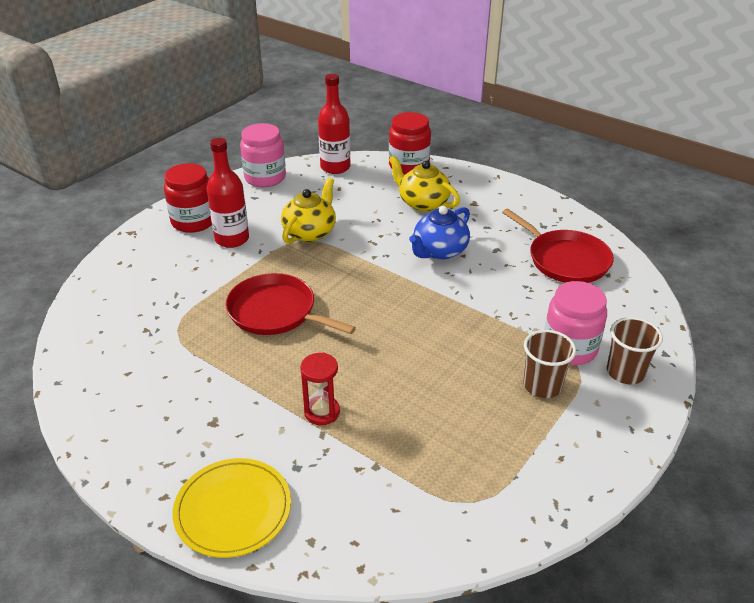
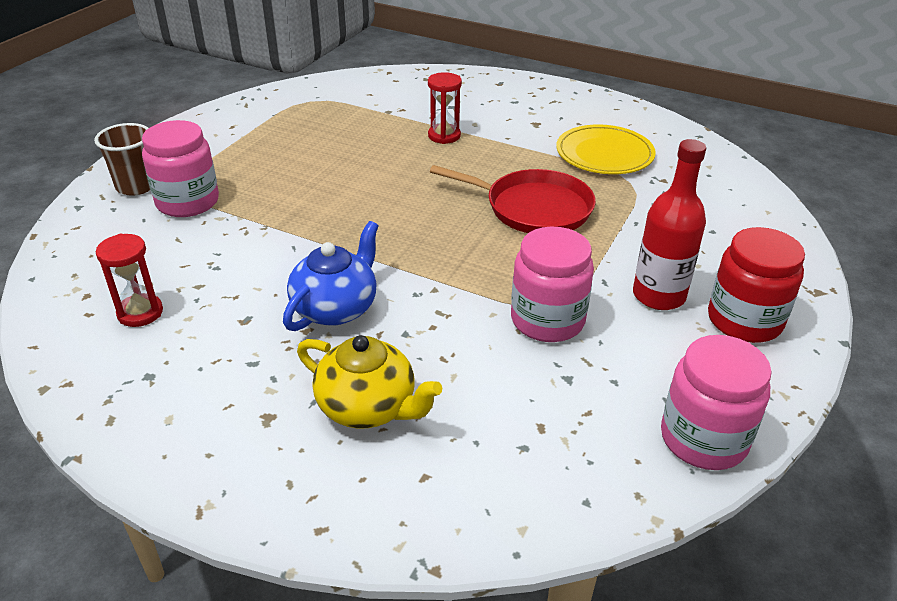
camera: 170 degrees right, 0 degrees up
(233, 510) = (487, 86): yellow plate -> yellow plate (604, 154)
(310, 232) = (547, 320): yellow teapot -> pink jar
(335, 167) = (575, 493): red bottle -> none
(409, 166) = (408, 522): red jar -> none
(542, 386) = (231, 169): brown cup -> none
(565, 260) = (140, 313): red pan -> red hourglass

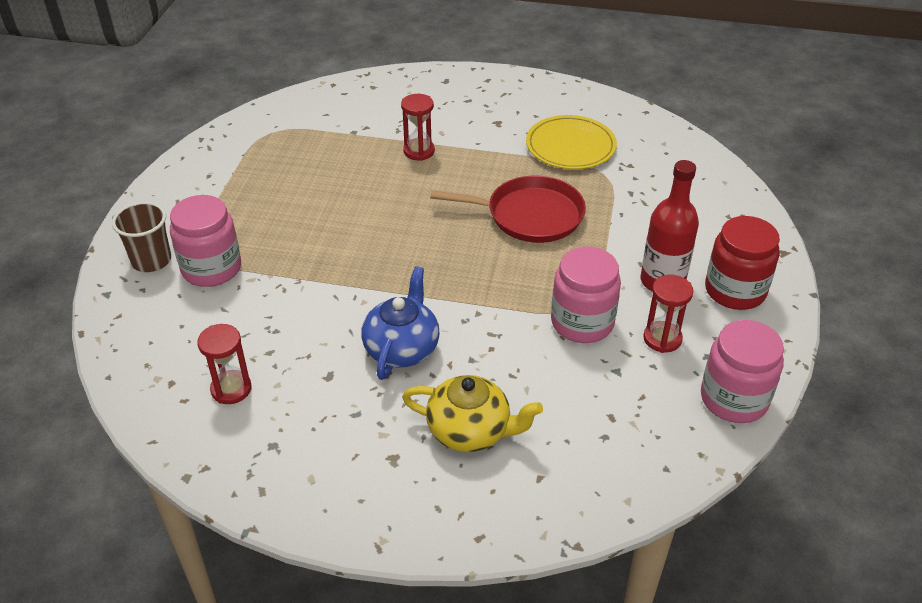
camera: 15 degrees left, 5 degrees up
(636, 354) = (662, 339): none -> red hourglass

